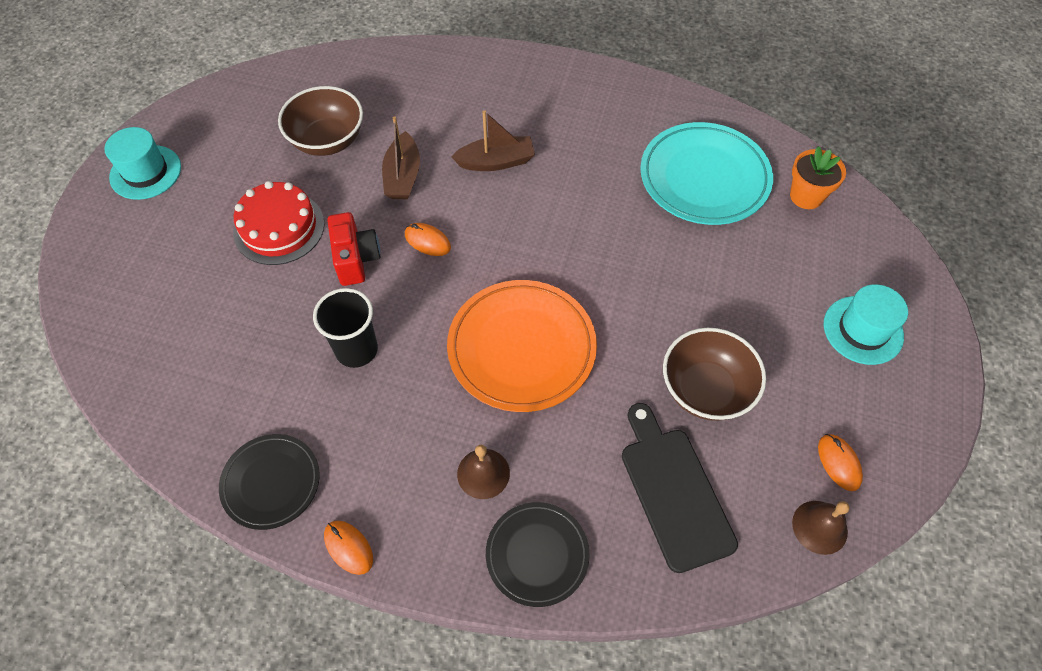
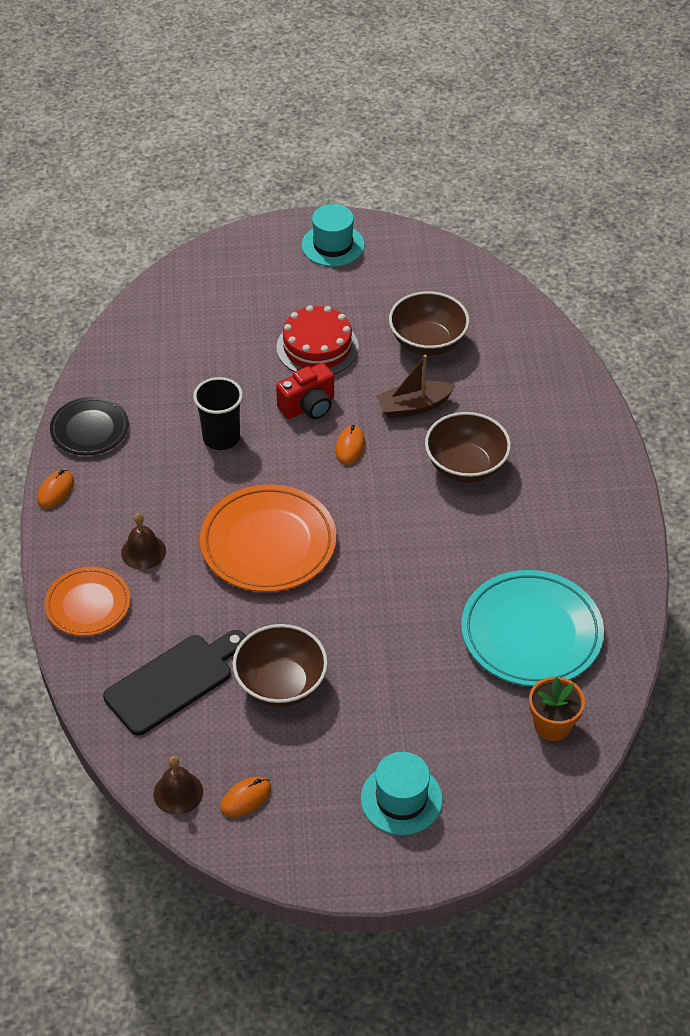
camera: 70 degrees right, 10 degrees down
(496, 162) = (465, 466): brown boat -> brown bowl
(537, 555) = (88, 604): black plate -> orange plate

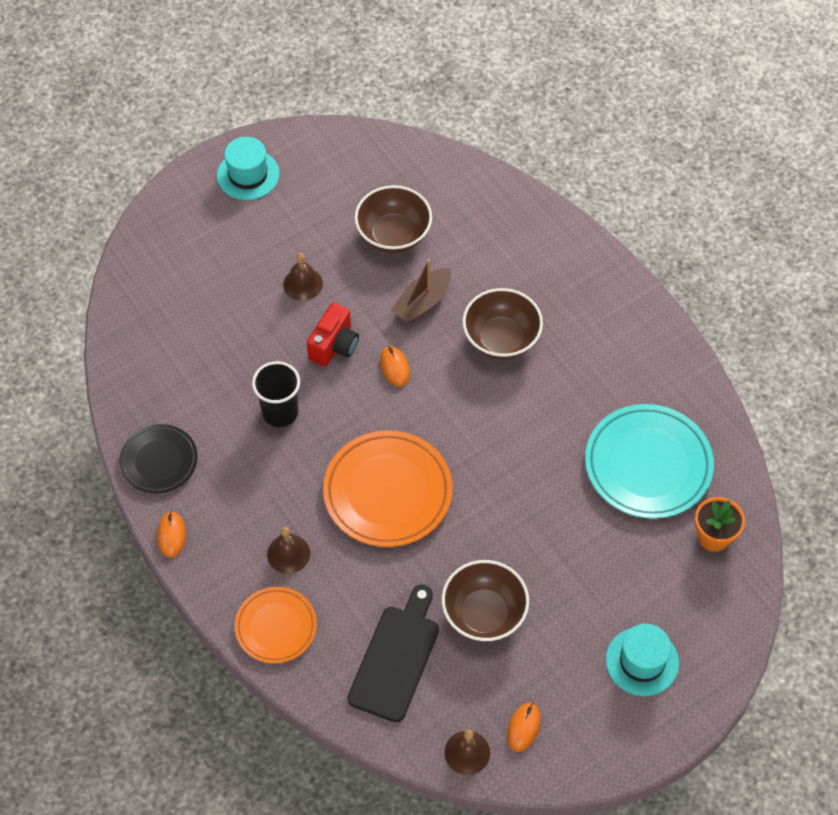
camera: 30 degrees left, 10 degrees up
(317, 347) = (303, 284): red cake -> brown bell

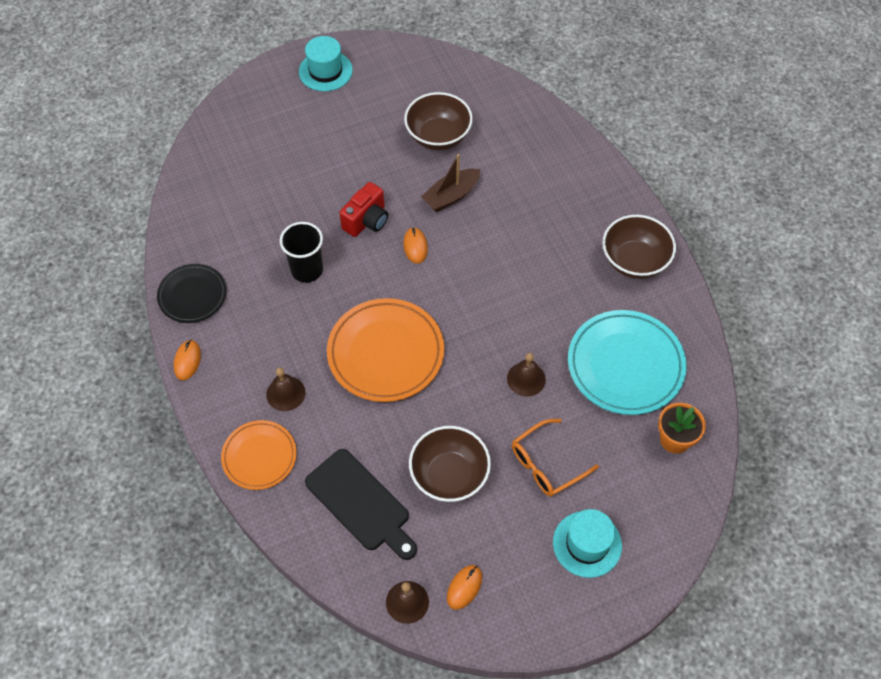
camera: 10 degrees right, 0 degrees up
(303, 284) = (351, 165): brown bell -> brown bell (526, 379)
(396, 658) = (360, 503): black cutting board -> black cutting board turned 105 degrees clockwise
(501, 339) = (514, 236): brown bowl -> brown bowl (634, 261)
(584, 584) = (546, 464): none -> orange glasses

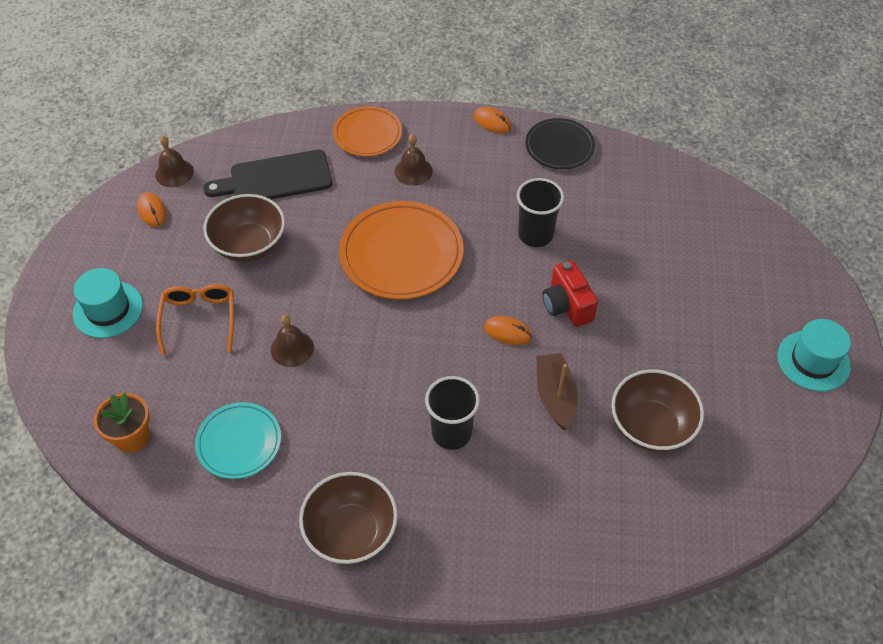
camera: 120 degrees right, 5 degrees down
(522, 241) = (451, 433): none -> black cup
(625, 365) = (239, 442): turquoise plate -> turquoise plate, size x0.61

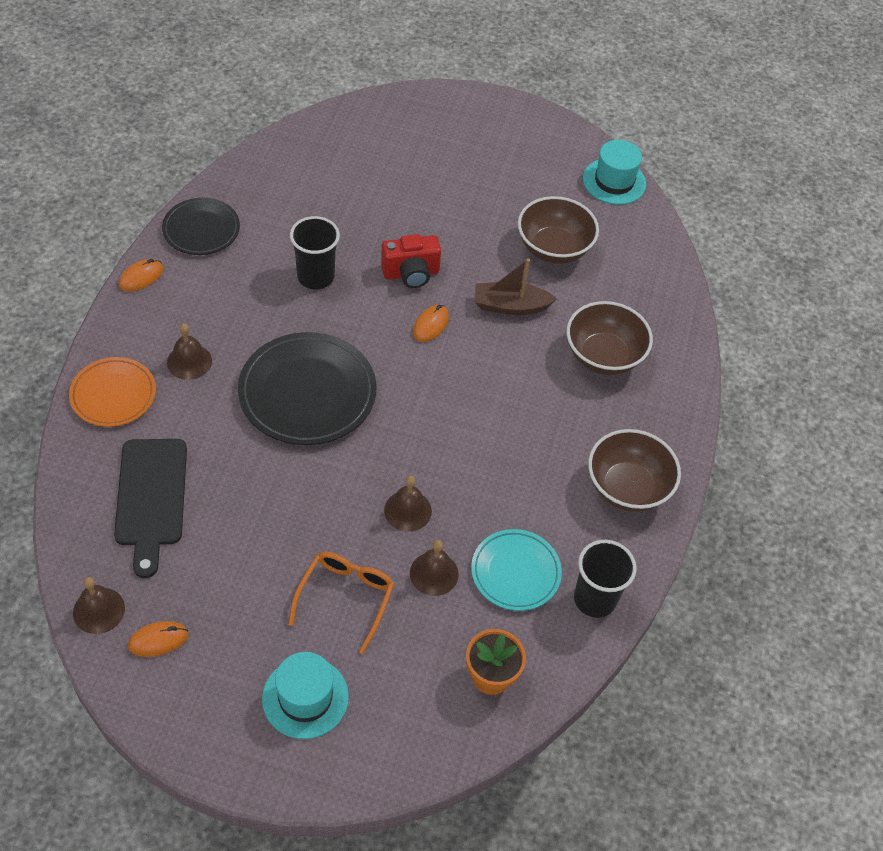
camera: 85 degrees left, 0 degrees up
(199, 319) = (345, 598): orange glasses -> orange glasses turned 105 degrees clockwise
(230, 378) = (434, 573): none -> brown bell
(249, 245) = (249, 537): brown bowl -> brown bowl (603, 356)
(401, 254) = (307, 393): orange plate -> black plate
(451, 433) = (535, 391): black cup -> black cup (594, 599)
(813, 361) = (509, 128): turquoise hat -> turquoise hat (614, 181)

